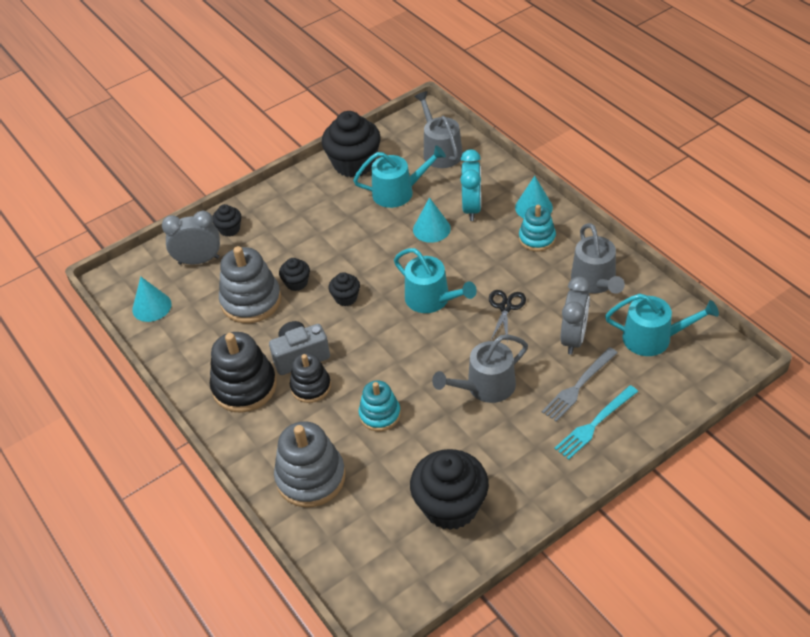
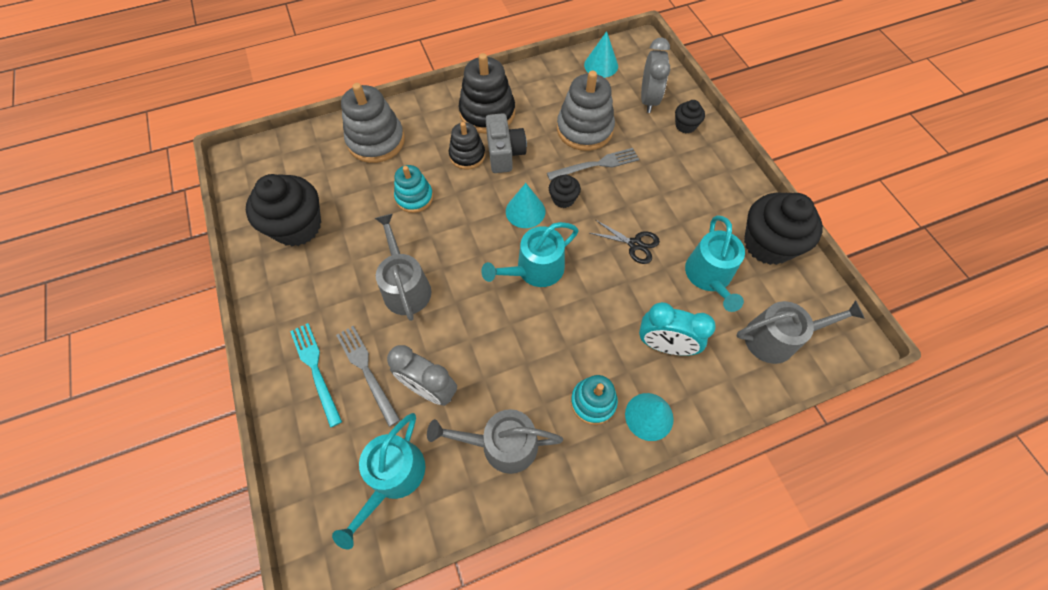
camera: 100 degrees right, 15 degrees up
(296, 283) = (596, 165): black cupcake -> grey fork
(431, 229) = (640, 295): turquoise cone -> turquoise cone (525, 211)
(505, 307) = (499, 335): black scissors -> black scissors (635, 244)

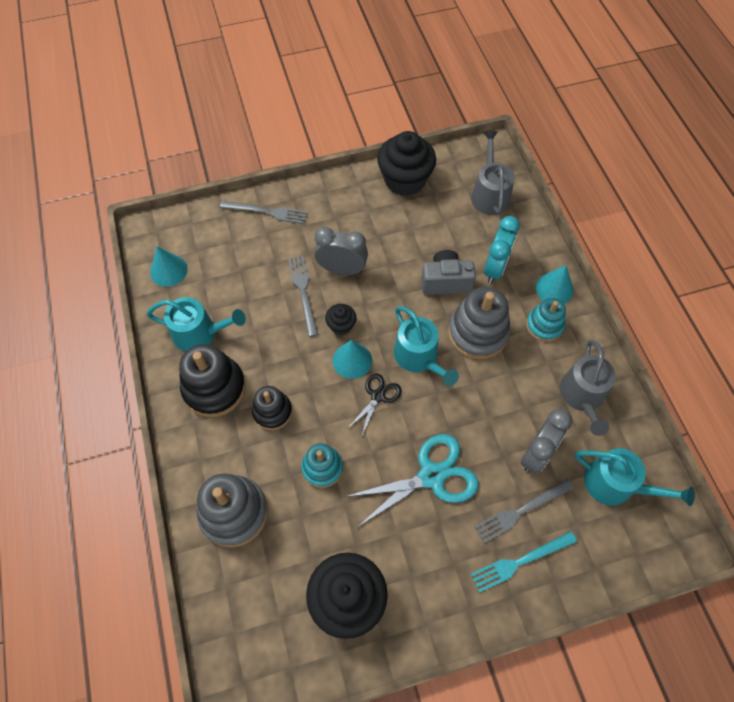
camera: 85 degrees left, 0 degrees up
(405, 287) = (431, 476): grey watering can -> turquoise scissors
(504, 153) = (276, 374): grey camera -> grey camera (445, 282)
(584, 129) = (256, 297): grey stacking toy -> grey stacking toy (477, 333)
(635, 244) = (397, 274): black scissors -> black scissors (378, 396)
(648, 100) = (227, 236): grey clock -> grey clock (342, 269)
(685, 125) = (267, 212): black cupcake -> grey fork
(709, 276) = (433, 226): turquoise watering can -> turquoise watering can (199, 333)

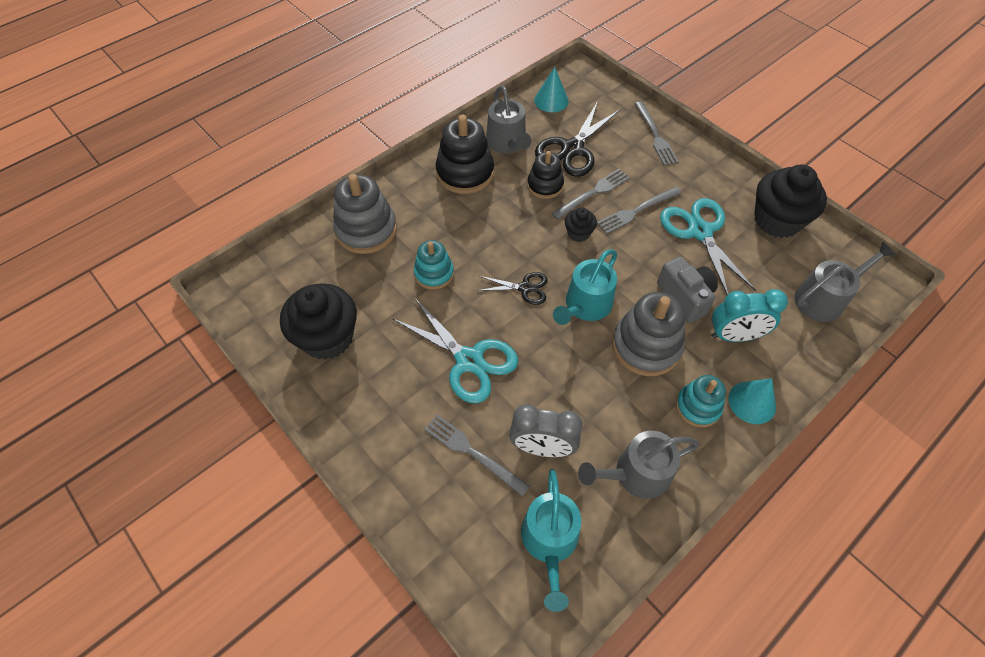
camera: 65 degrees right, 5 degrees down
(199, 333) = (507, 143): turquoise watering can -> grey watering can
(242, 283) = (572, 149): none -> black scissors
(272, 411) = (466, 218): black stacking toy -> black stacking toy (545, 185)
(342, 269) = (637, 211): grey clock -> grey fork
(352, 360) = (549, 255): turquoise cone -> none
(388, 237) = (699, 231): none -> turquoise scissors
(520, 561) = (420, 469): turquoise fork -> none

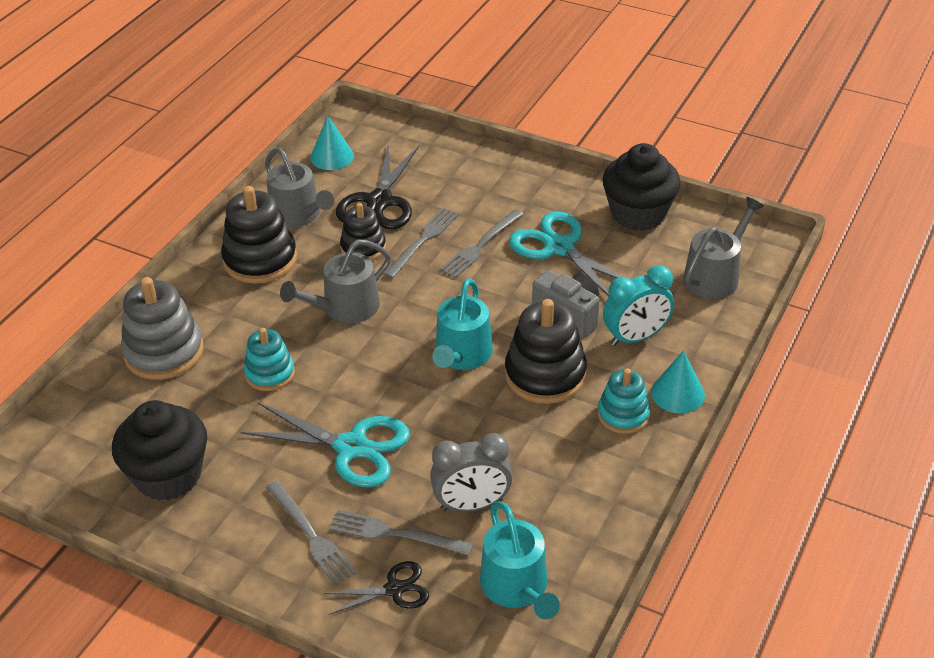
camera: 20 degrees left, 15 degrees down
(525, 288) = (385, 357): black scissors -> black scissors (395, 589)
(578, 233) = (423, 285): black cupcake -> none
(636, 474) = (583, 496): grey watering can -> grey watering can (345, 308)
(646, 346) = (545, 375): grey stacking toy -> black stacking toy
(655, 135) = (470, 163): grey fork -> grey fork (311, 535)

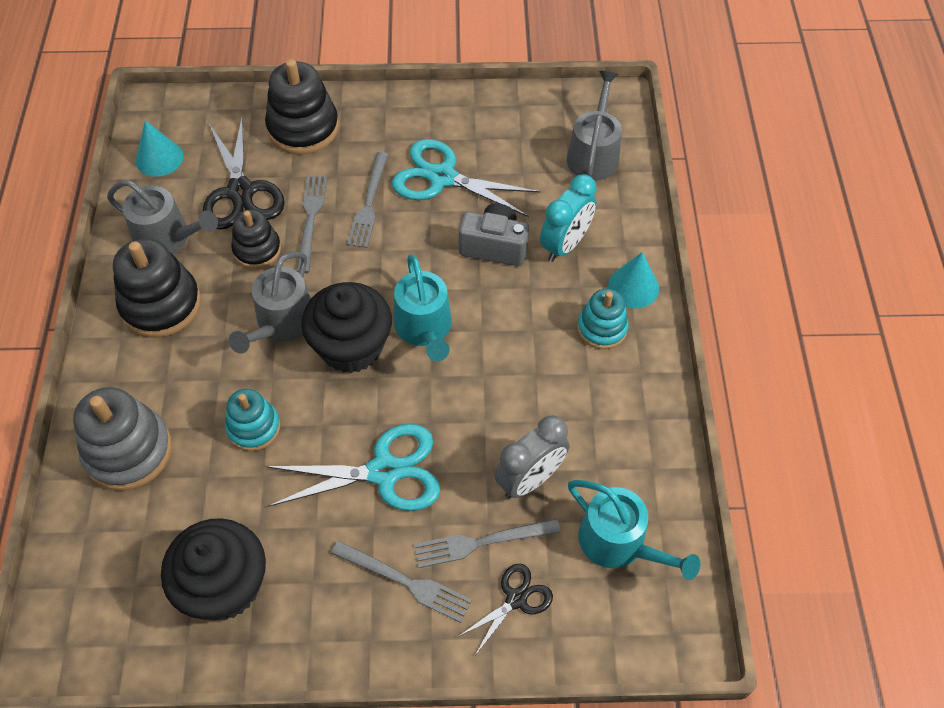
camera: 30 degrees left, 15 degrees up
(545, 375) = (511, 317): black stacking toy -> black stacking toy (303, 128)
(638, 214) = (490, 115): black cupcake -> black cupcake (351, 347)

